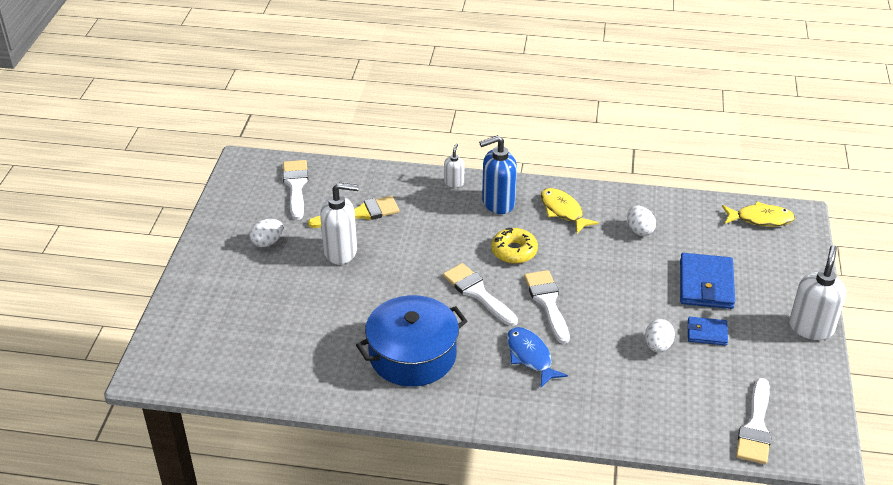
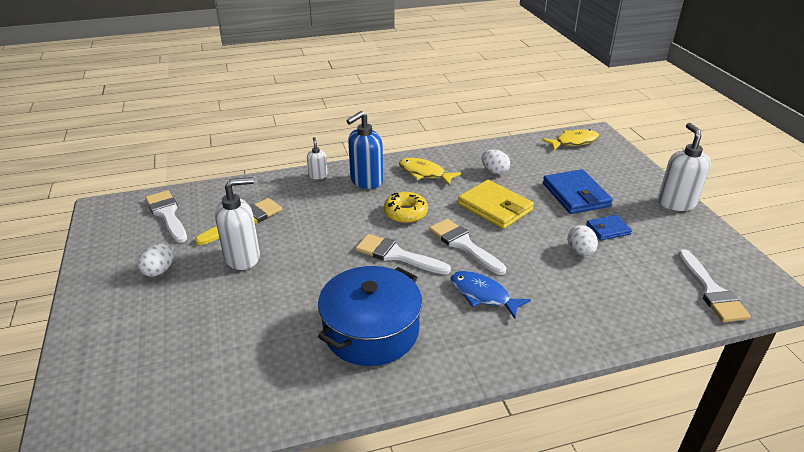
camera: 25 degrees left, 5 degrees down
(608, 272) = (495, 207): none -> yellow wallet

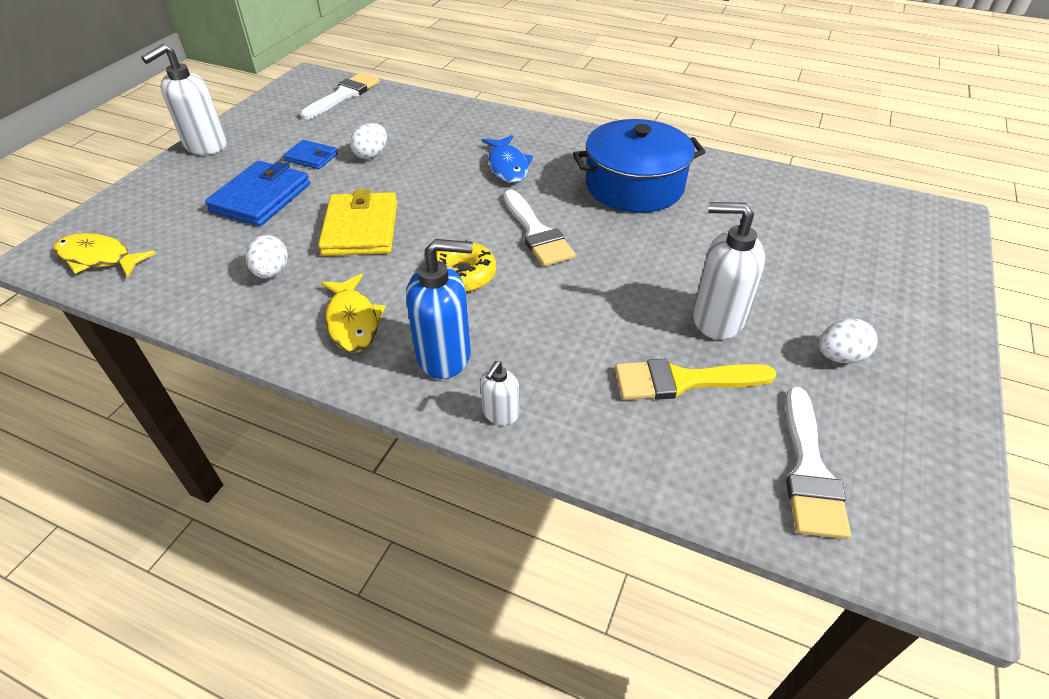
camera: 140 degrees left, 10 degrees up
(464, 245) = (457, 209): white brush -> none

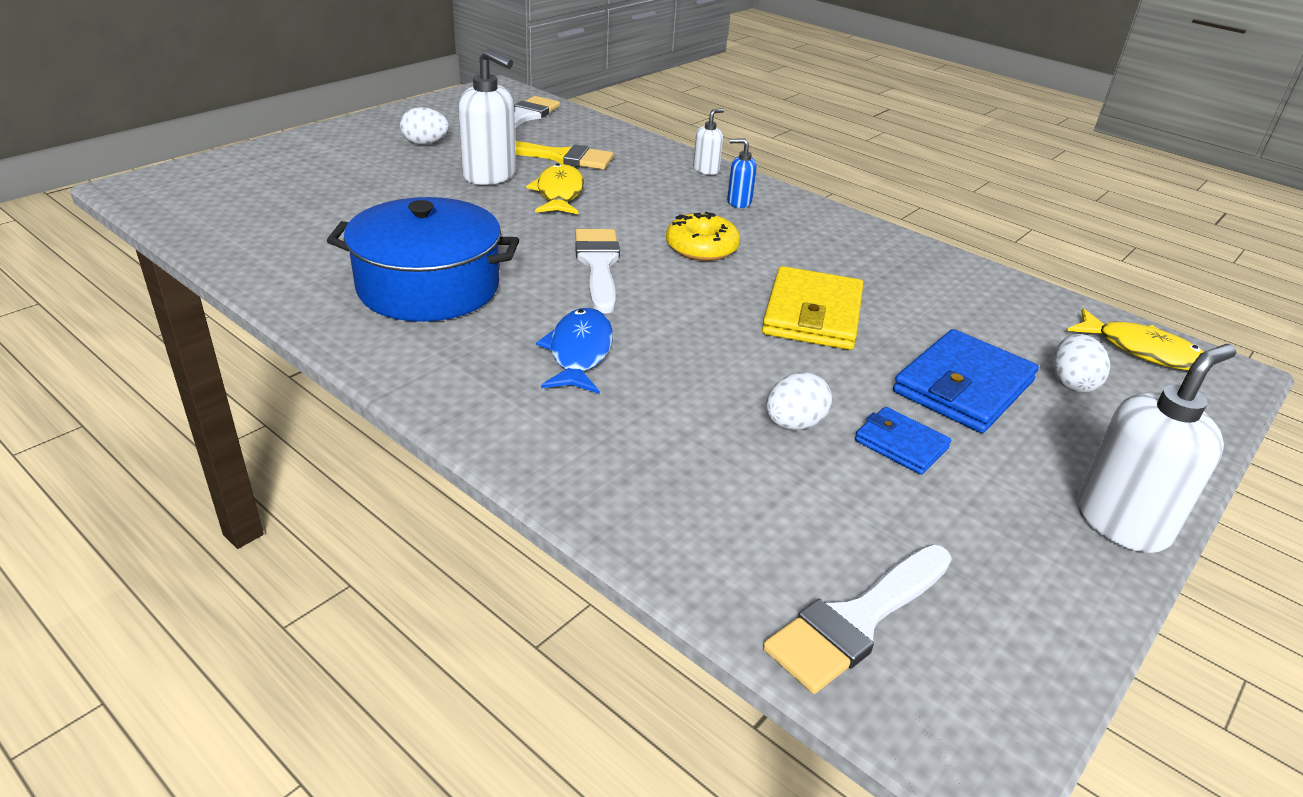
camera: 165 degrees left, 10 degrees down
(272, 272) = (914, 292): white egg -> white egg (1071, 383)
(353, 321) = (819, 237): yellow fish -> yellow fish (559, 193)
(444, 356) = (739, 202): blue soap dispenser -> blue soap dispenser, size x0.52

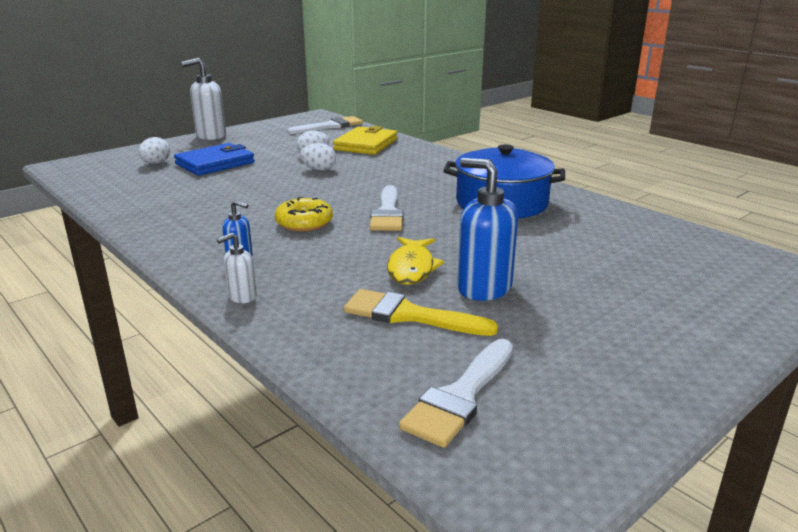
camera: 170 degrees left, 10 degrees down
(425, 143) = (578, 336): white egg -> white egg (319, 170)
(490, 176) = (483, 288): white soap dispenser -> blue soap dispenser
(579, 352) = (407, 176): blue fish -> none
(812, 314) = (261, 188): yellow wallet -> yellow wallet (366, 145)
(901, 444) = (271, 151): blue wallet -> none
(1142, 351) = (87, 172): yellow fish -> none

